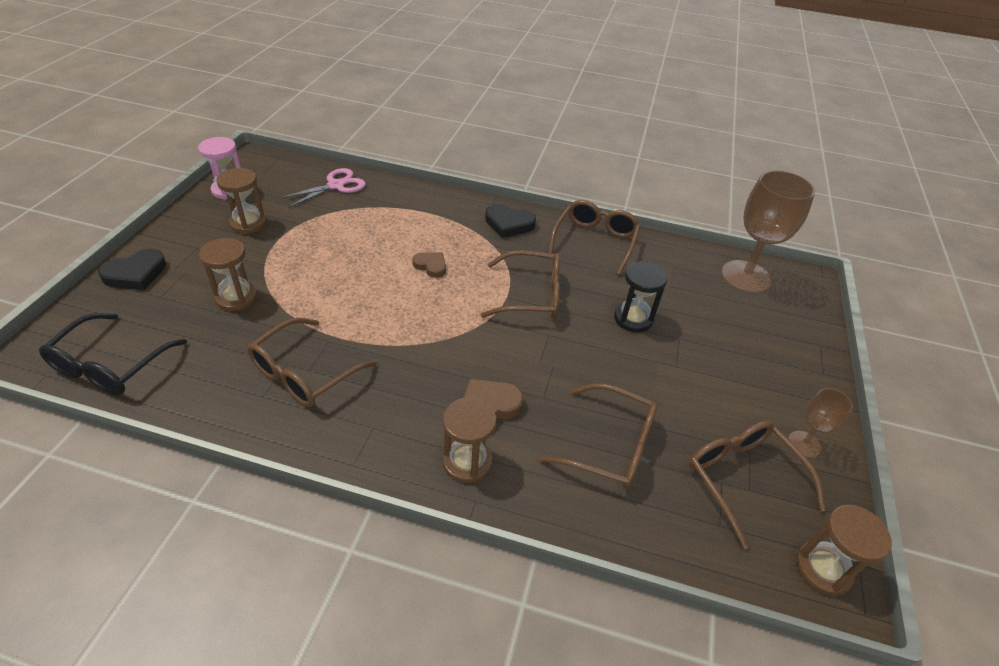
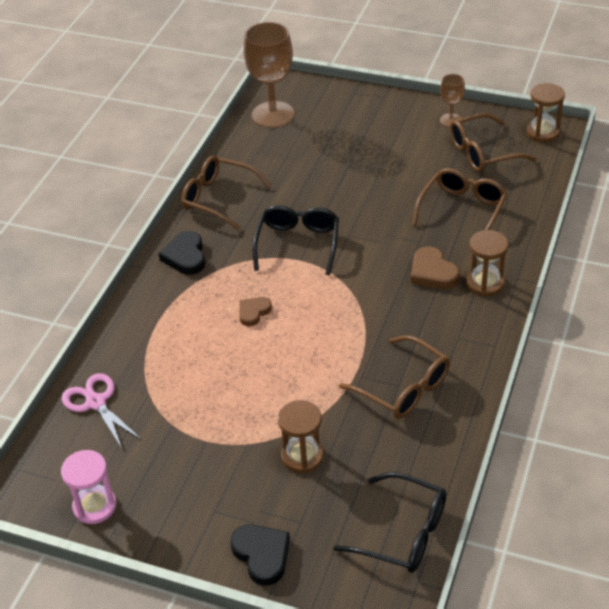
camera: 80 degrees left, 0 degrees up
(248, 223) = (169, 472): brown hourglass -> none
(509, 224) = (185, 256): black heart -> black heart turned 150 degrees clockwise
(530, 295) = (298, 244): brown glasses -> black glasses
(633, 319) = (328, 185): black hourglass -> none

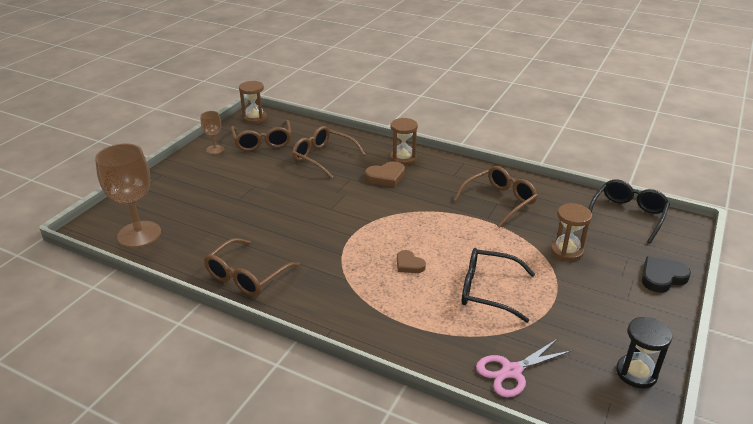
camera: 85 degrees left, 10 degrees down
(94, 506) = (636, 373): pink hourglass -> black hourglass
(185, 256) = (322, 302): black heart -> none
(298, 244) = (332, 234): black glasses -> black glasses (489, 291)

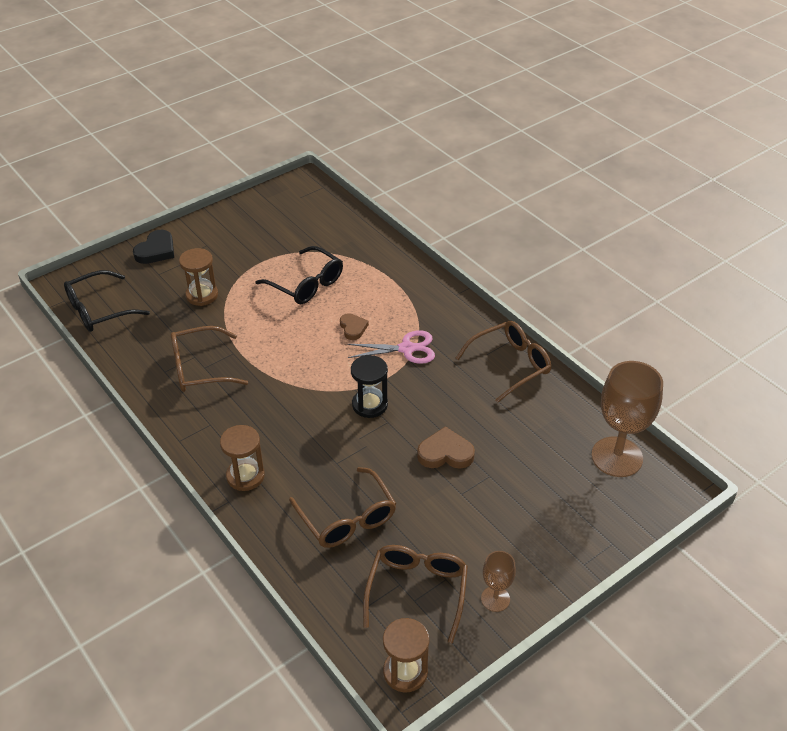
camera: 155 degrees left, 10 degrees up
(386, 177) = (291, 450): brown heart -> brown heart (445, 453)
(512, 371) = (344, 229): pink scissors -> pink scissors (406, 349)
(636, 373) = (264, 204): black hourglass -> black hourglass (369, 405)
(662, 277) = (156, 250): black heart -> black heart turned 60 degrees counterclockwise

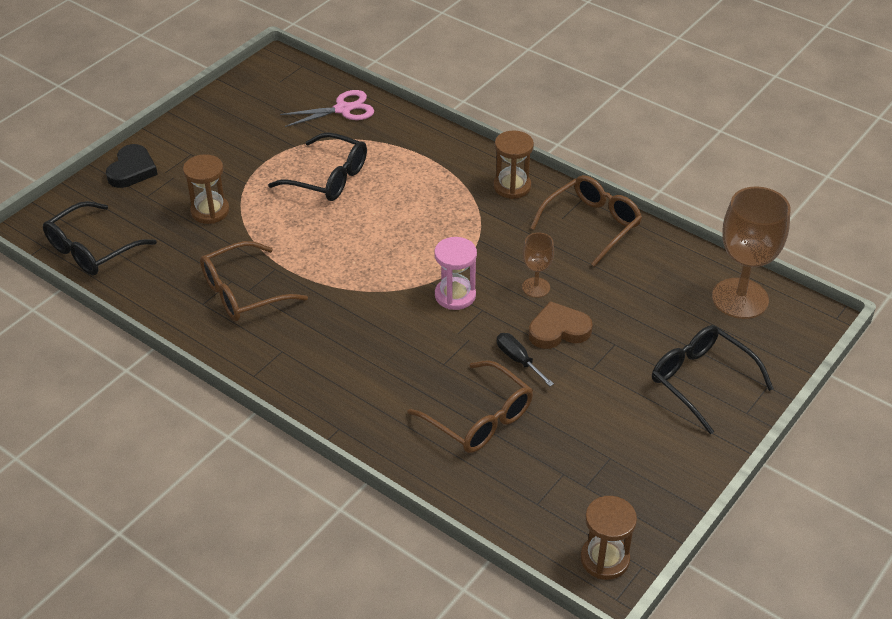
camera: 15 degrees left, 0 degrees up
(245, 476) = (347, 398): brown hourglass -> brown hourglass (512, 186)
(353, 328) = (402, 216): brown heart -> none
(369, 405) = (455, 295): black hourglass -> pink hourglass
(400, 473) = (518, 360): none -> black screwdriver
(406, 349) = (472, 228): pink scissors -> pink scissors (343, 109)
(417, 592) = (585, 477): brown glasses -> none
(495, 599) = (669, 466): brown goblet -> brown goblet (536, 287)
(554, 526) = (702, 381): none -> black glasses

